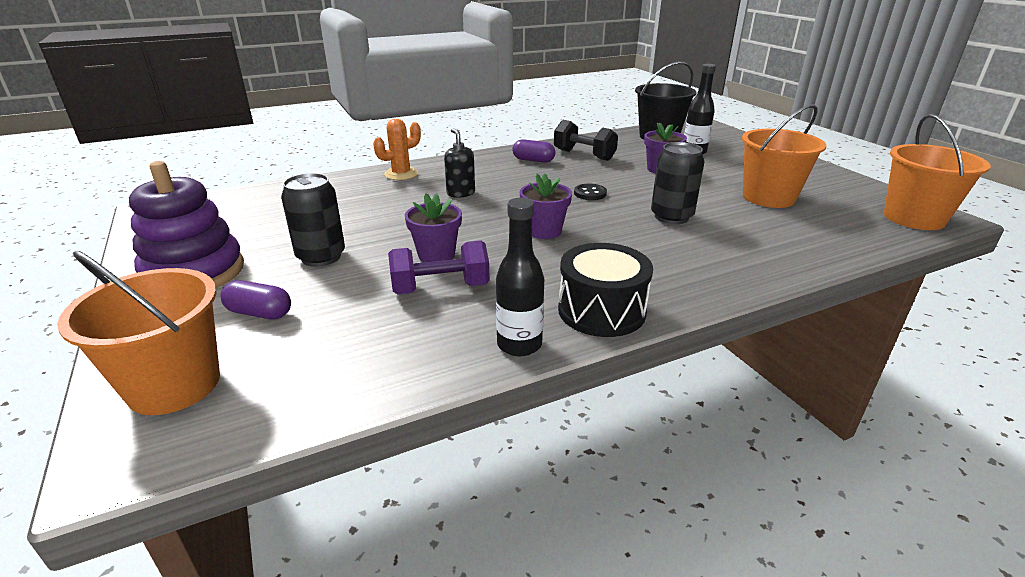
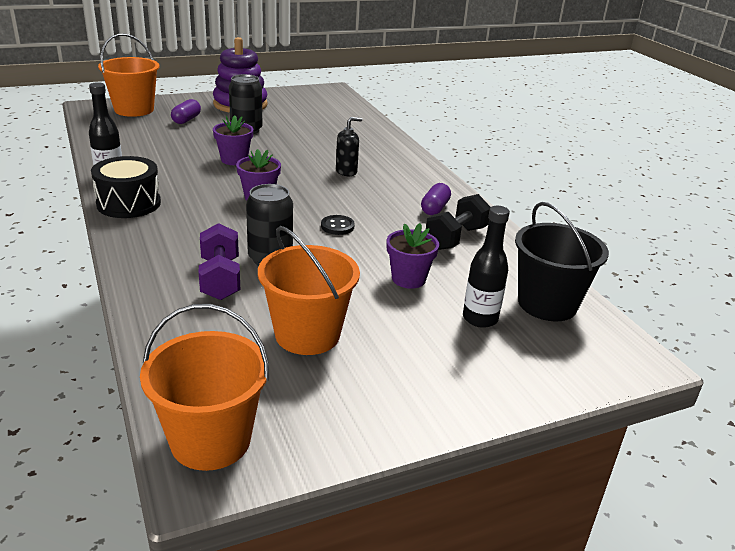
camera: 90 degrees right, 0 degrees up
(401, 174) = (394, 151): orange cactus -> none
(440, 288) = (187, 159): purple dumbbell -> purple dumbbell (220, 279)

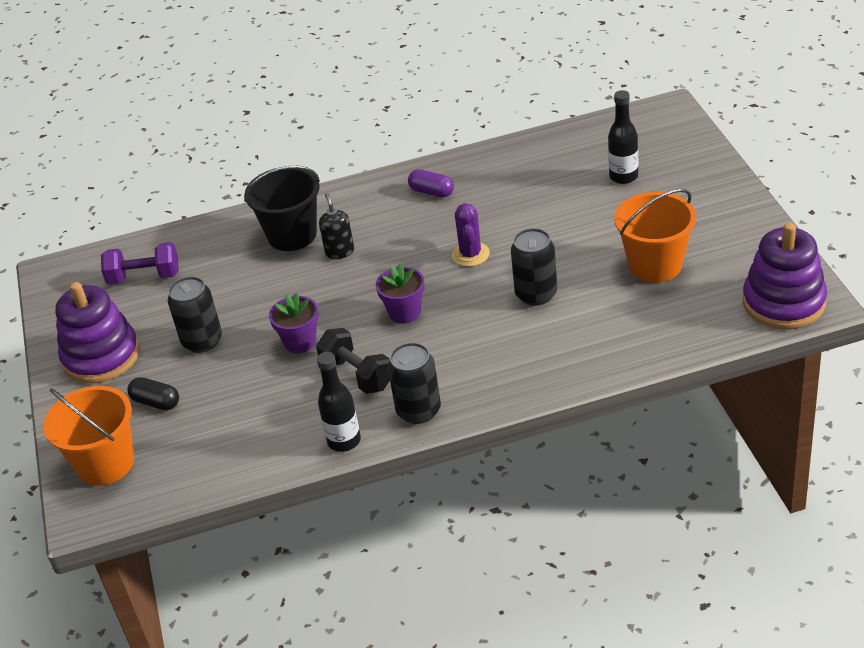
camera: 75 degrees left, 10 degrees up
(128, 203) = (418, 410): black drum -> black can
(186, 120) = (156, 402): purple capsule -> black capsule
(210, 440) = (783, 302): orange bucket -> purple stacking toy
(220, 279) = (574, 322): purple dumbbell -> purple dumbbell (144, 277)
(337, 226) = (470, 254): black button -> purple cactus
(408, 279) = (566, 211): purple flower pot -> none
(456, 238) = (492, 182): black dumbbell -> black dumbbell (357, 375)
(547, 304) = (599, 142): black bucket -> black bucket (292, 235)

